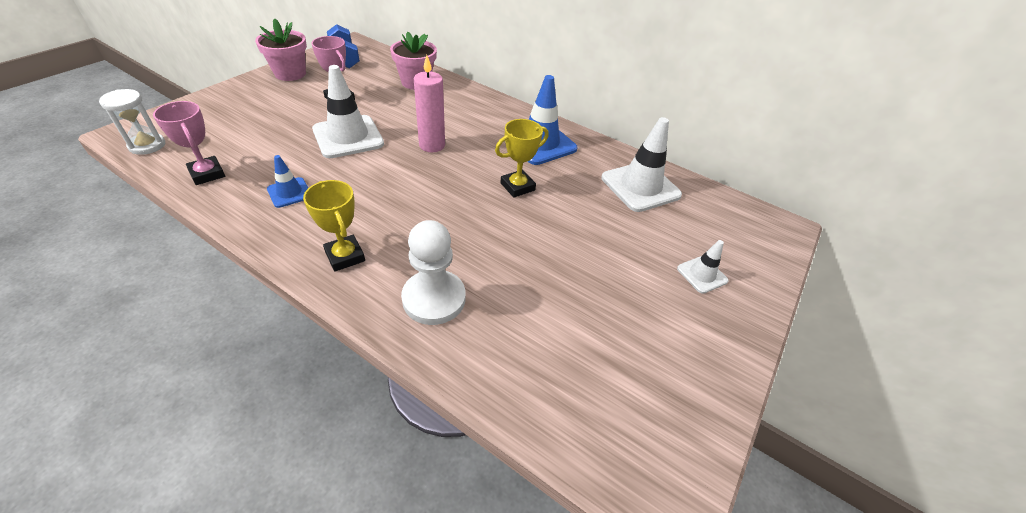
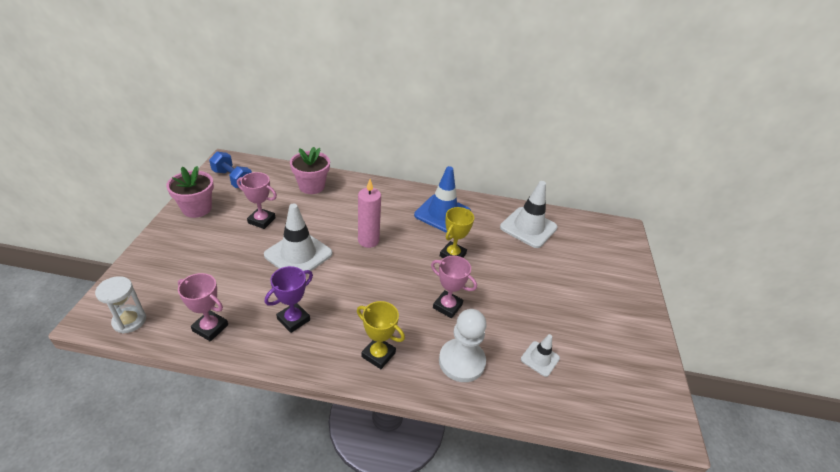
camera: 25 degrees left, 5 degrees down
(289, 192) = (293, 319): blue traffic cone -> purple trophy
(466, 236) = (447, 306): none -> pink trophy
(702, 274) = (601, 280): white traffic cone -> white traffic cone (540, 359)

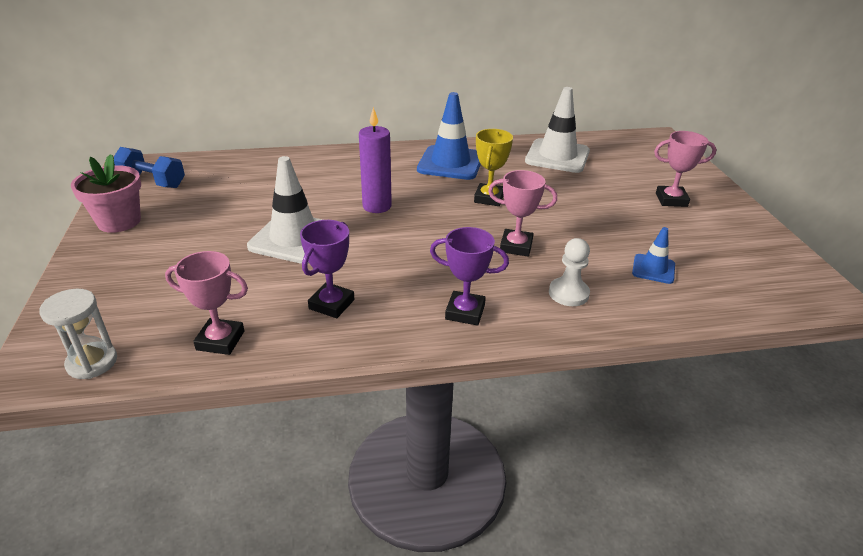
camera: 15 degrees left, 5 degrees down
(261, 220) = (221, 215): pink trophy -> pink trophy (671, 200)
(311, 186) = (267, 169): pink flower pot -> none
(368, 240) = (377, 206): pink candle -> purple candle
(378, 355) = (465, 312): yellow trophy -> purple trophy
(461, 361) = (568, 293): white pawn -> white pawn, size x0.65
(540, 359) = (653, 269): white traffic cone -> blue traffic cone

